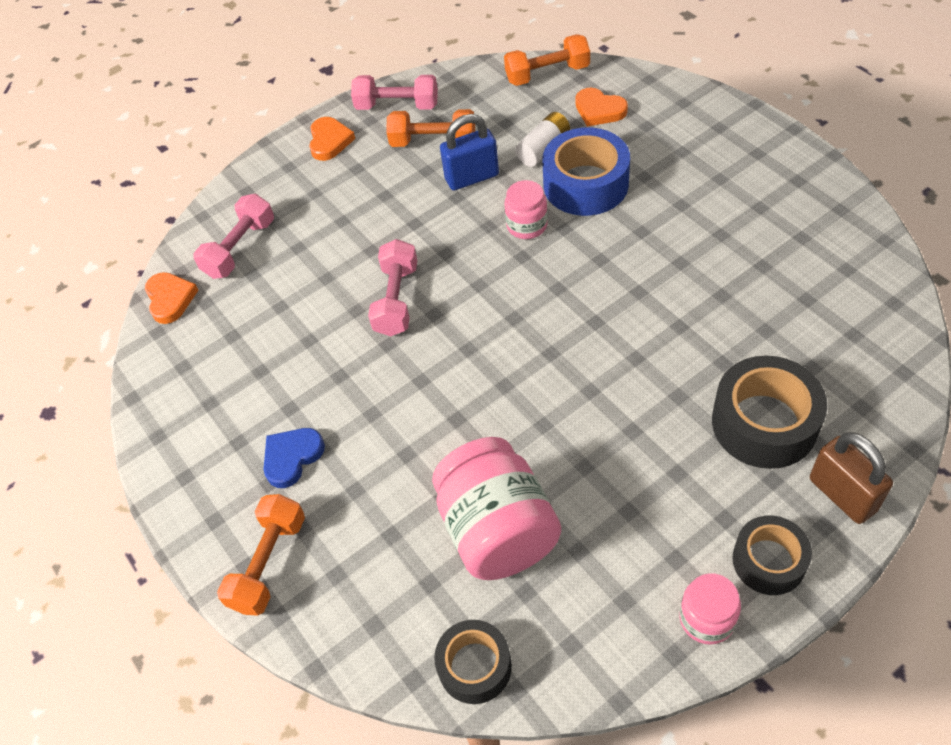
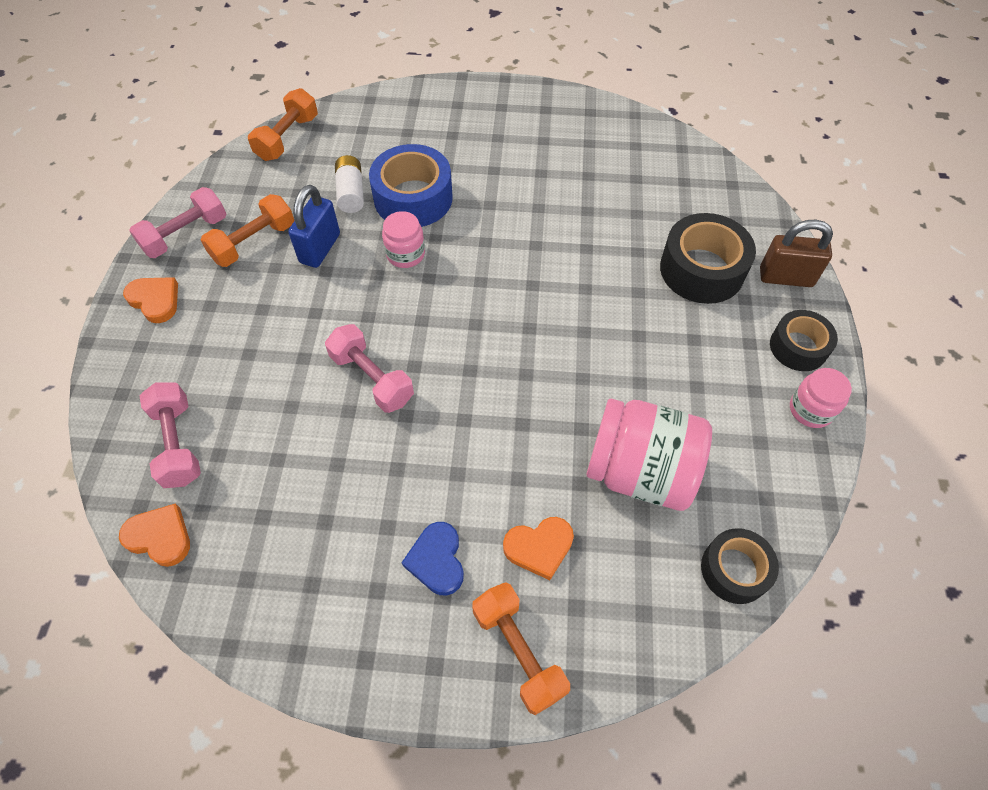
camera: 55 degrees left, 5 degrees up
(599, 110) = (360, 141): orange heart -> orange heart (539, 547)

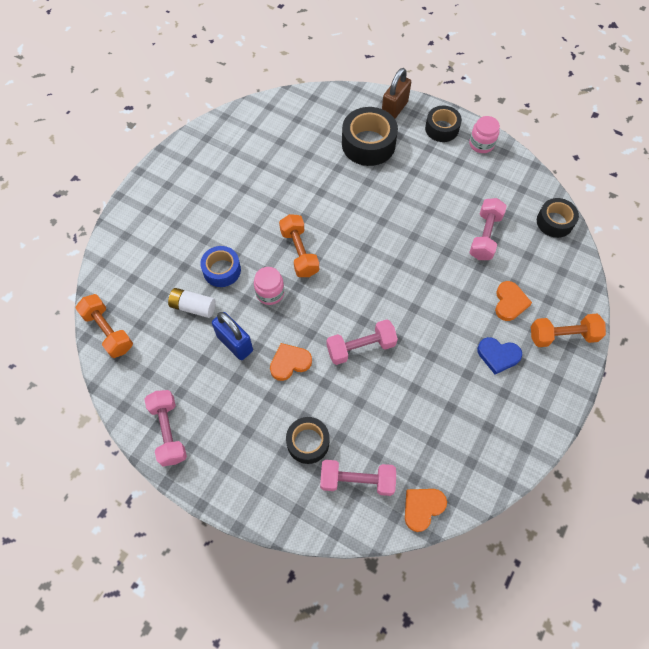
camera: 65 degrees left, 5 degrees up
(155, 300) = (223, 468): orange heart -> orange heart (289, 363)
(214, 370) = (308, 442): none -> black tape
(254, 242) = (204, 385): orange dumbbell -> orange dumbbell (299, 252)
(413, 198) = (222, 270): blue tape -> blue tape, size x0.63
(640, 471) = (484, 236): pink jar -> pink dumbbell

